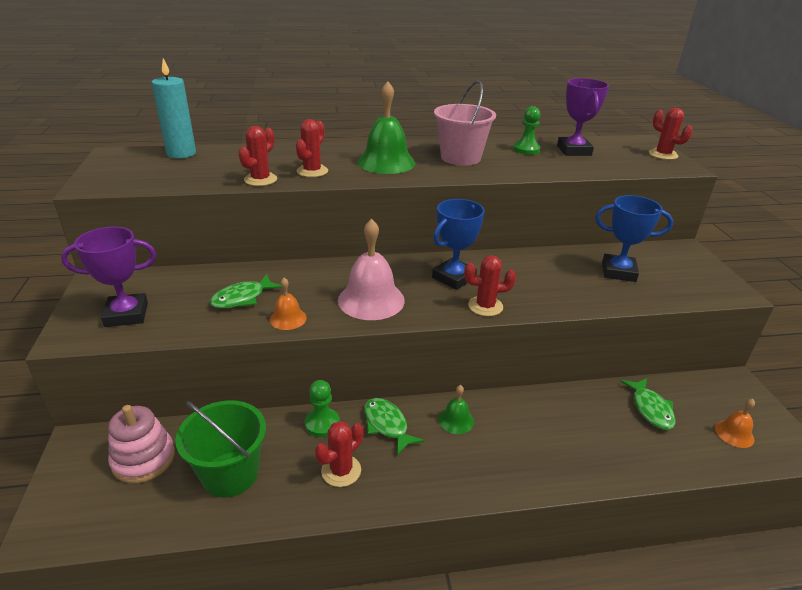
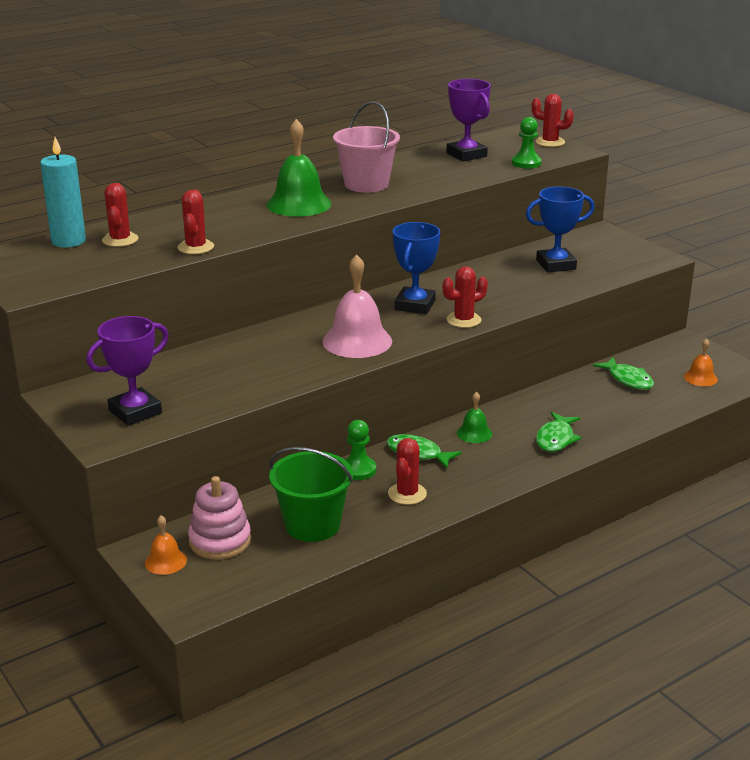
camera: 25 degrees left, 5 degrees down
(242, 298) = (233, 371): green fish -> green fish (556, 439)
(288, 318) = (297, 374): orange bell -> orange bell (165, 561)
(312, 171) = (236, 228): red cactus -> red cactus (120, 240)
(526, 149) = (421, 163): green pawn -> green pawn (526, 163)

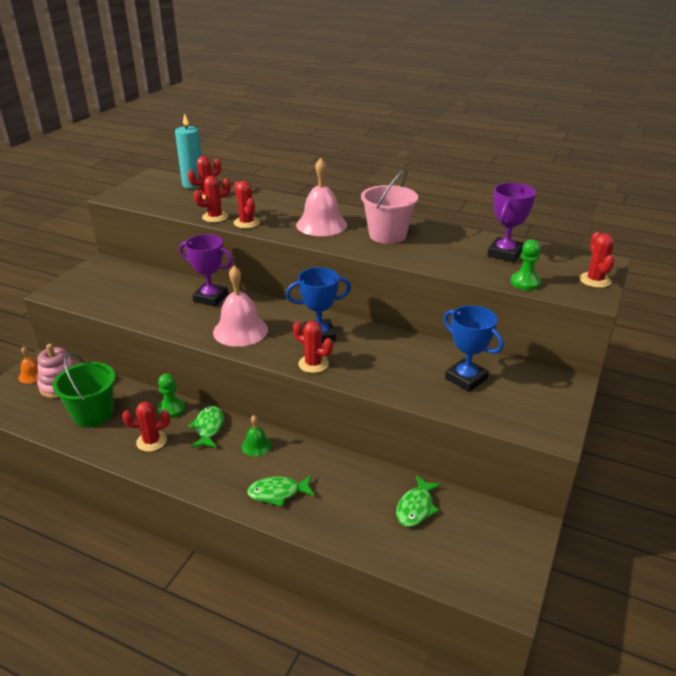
camera: 60 degrees right, 5 degrees up
(135, 412) = (93, 289): purple trophy -> purple trophy (210, 298)
(238, 235) = (246, 223): none -> red cactus
(299, 204) = (321, 225): green bell -> pink bell
(700, 378) = (465, 559): orange bell -> none

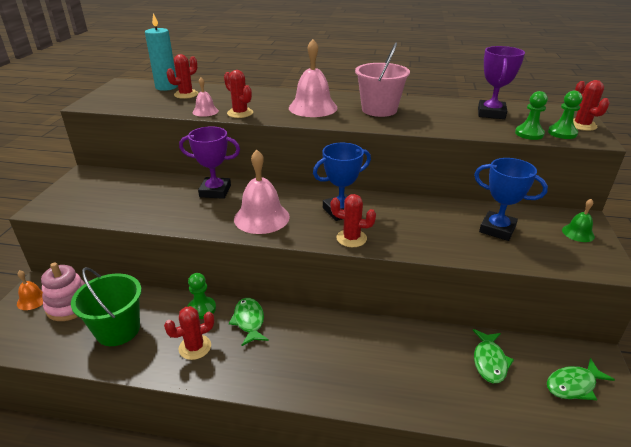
camera: 15 degrees left, 0 degrees up
(215, 217) = (205, 111): red cactus -> pink bell
(256, 445) = (306, 330): green bell -> green bell (578, 233)
(278, 493) = (352, 375): green fish -> green fish (573, 385)
(563, 286) = (562, 133): none -> green pawn

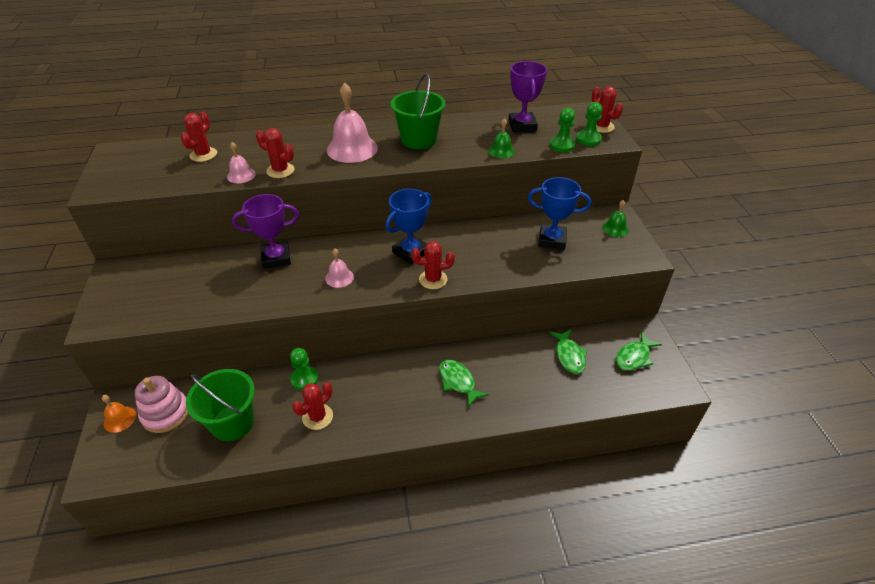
camera: 20 degrees left, 10 degrees up
(166, 87) = (172, 147): turquoise candle -> none
(249, 321) = (356, 378): green fish -> green fish (458, 382)
(261, 217) = (339, 277): pink bell -> pink bell, size x0.52
(379, 110) = (418, 140): pink bucket -> green bucket
(459, 129) = (501, 151): none -> green bell

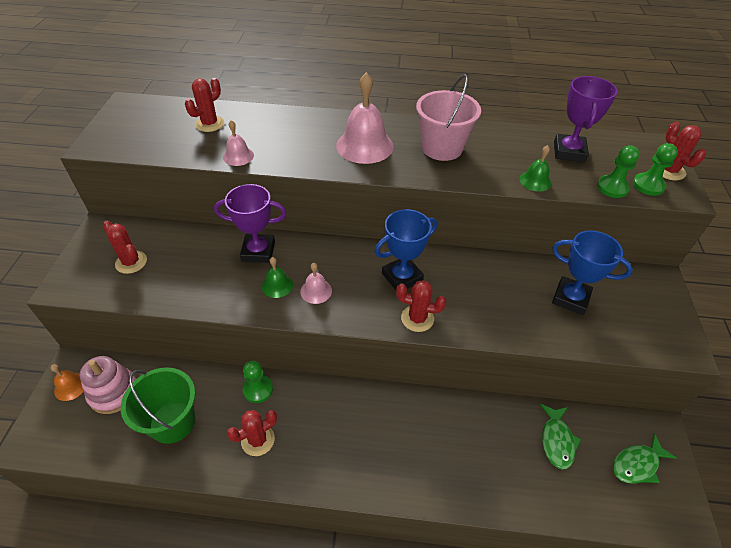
camera: 15 degrees right, 5 degrees up
(280, 170) = (280, 158): red cactus -> red cactus (131, 262)
(418, 140) = (442, 148): green bucket -> pink bucket
(458, 382) = (419, 439): green fish -> none
(615, 228) = (654, 300): green bell -> green bell (277, 285)

